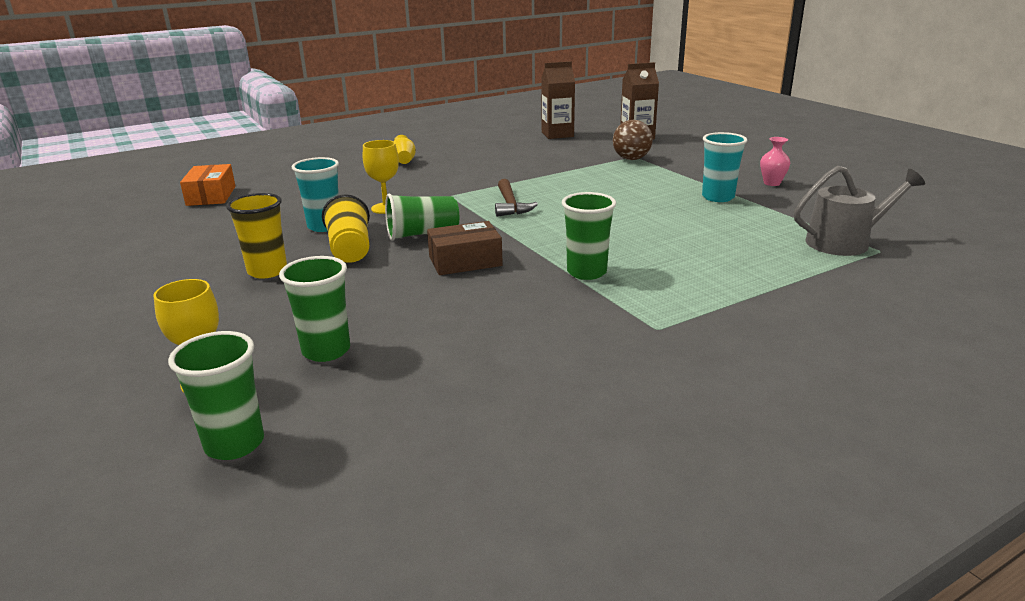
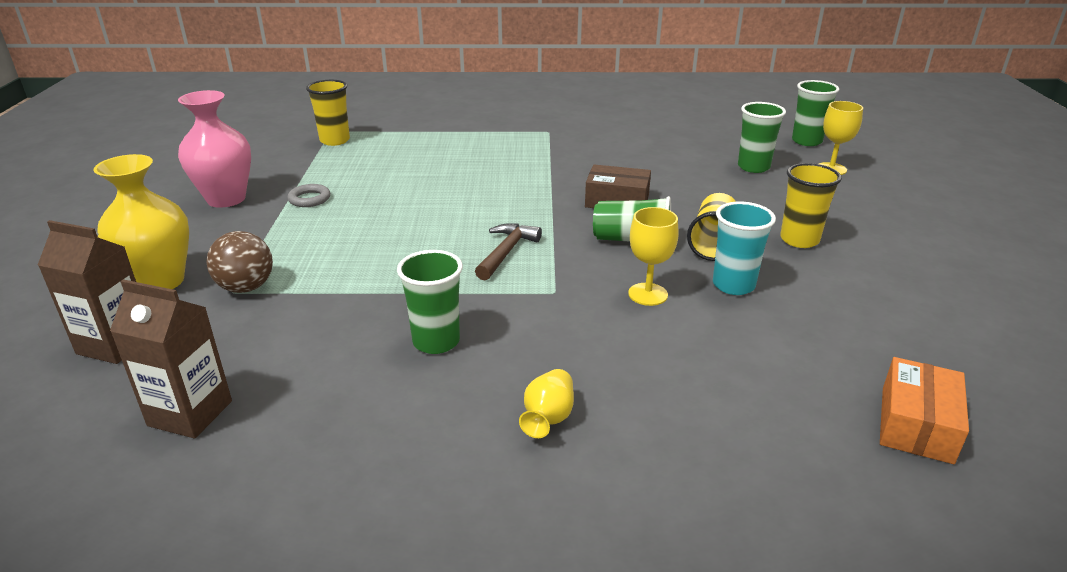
camera: 150 degrees left, 5 degrees up
(586, 272) = (538, 168): green cup -> green cup (436, 341)
(680, 151) = (160, 281): none -> yellow vase
(718, 197) = (309, 199): turquoise cup -> grey ring
(772, 183) = (226, 199): pink vase -> pink vase, size x2.04
(844, 242) = (335, 140): grey watering can -> yellow cup

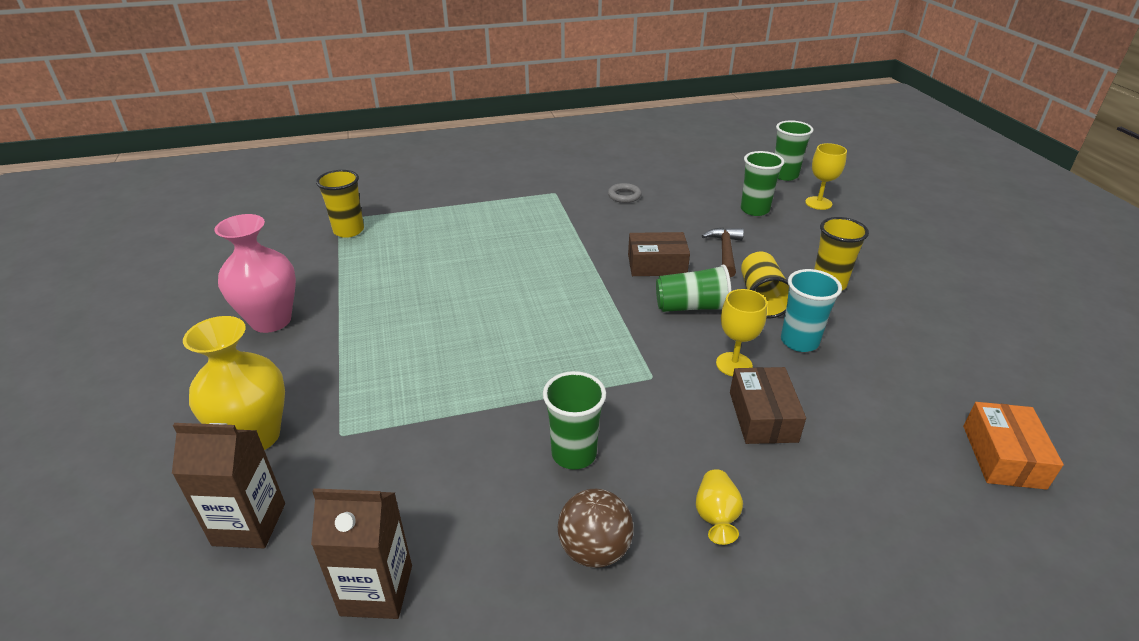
camera: 15 degrees left, 5 degrees up
(246, 287) = (352, 427): brown ball -> brown ball (594, 549)
(309, 199) = (361, 307): grey ring -> grey ring (624, 196)
(506, 252) = (586, 339): brown hammer -> brown hammer (725, 252)
(652, 343) = (762, 416): none -> brown box

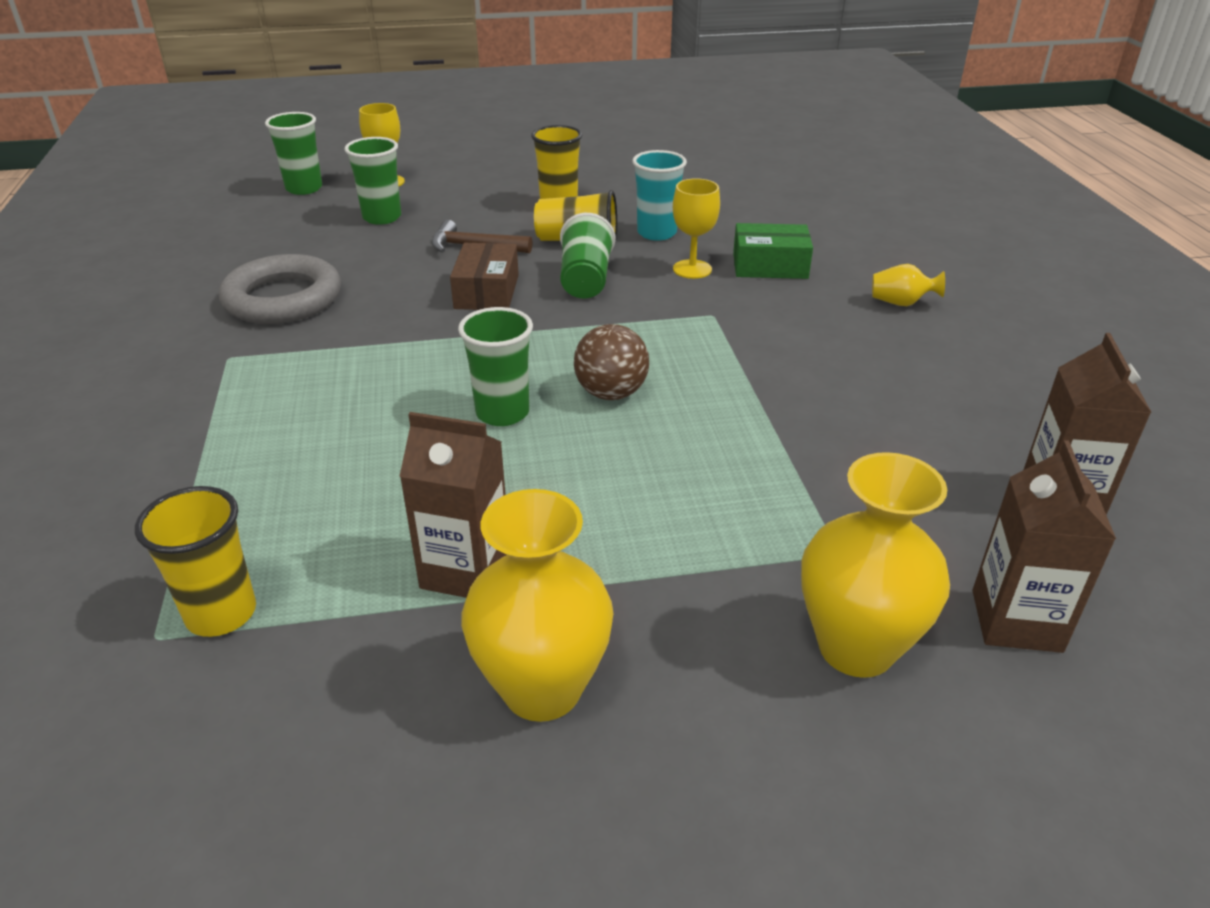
camera: 85 degrees left, 0 degrees up
(271, 320) = (542, 689): pink vase -> yellow vase
(360, 289) = (465, 570): none -> brown carton
(574, 454) = (839, 369): green cup -> green cup (502, 413)
(594, 549) = (959, 365): brown ball -> brown ball (611, 393)
(624, 196) = (283, 299): grey ring -> grey ring, size x2.18
(762, 416) = (770, 266): brown box -> green box
(1003, 456) = (805, 185): orange box -> none

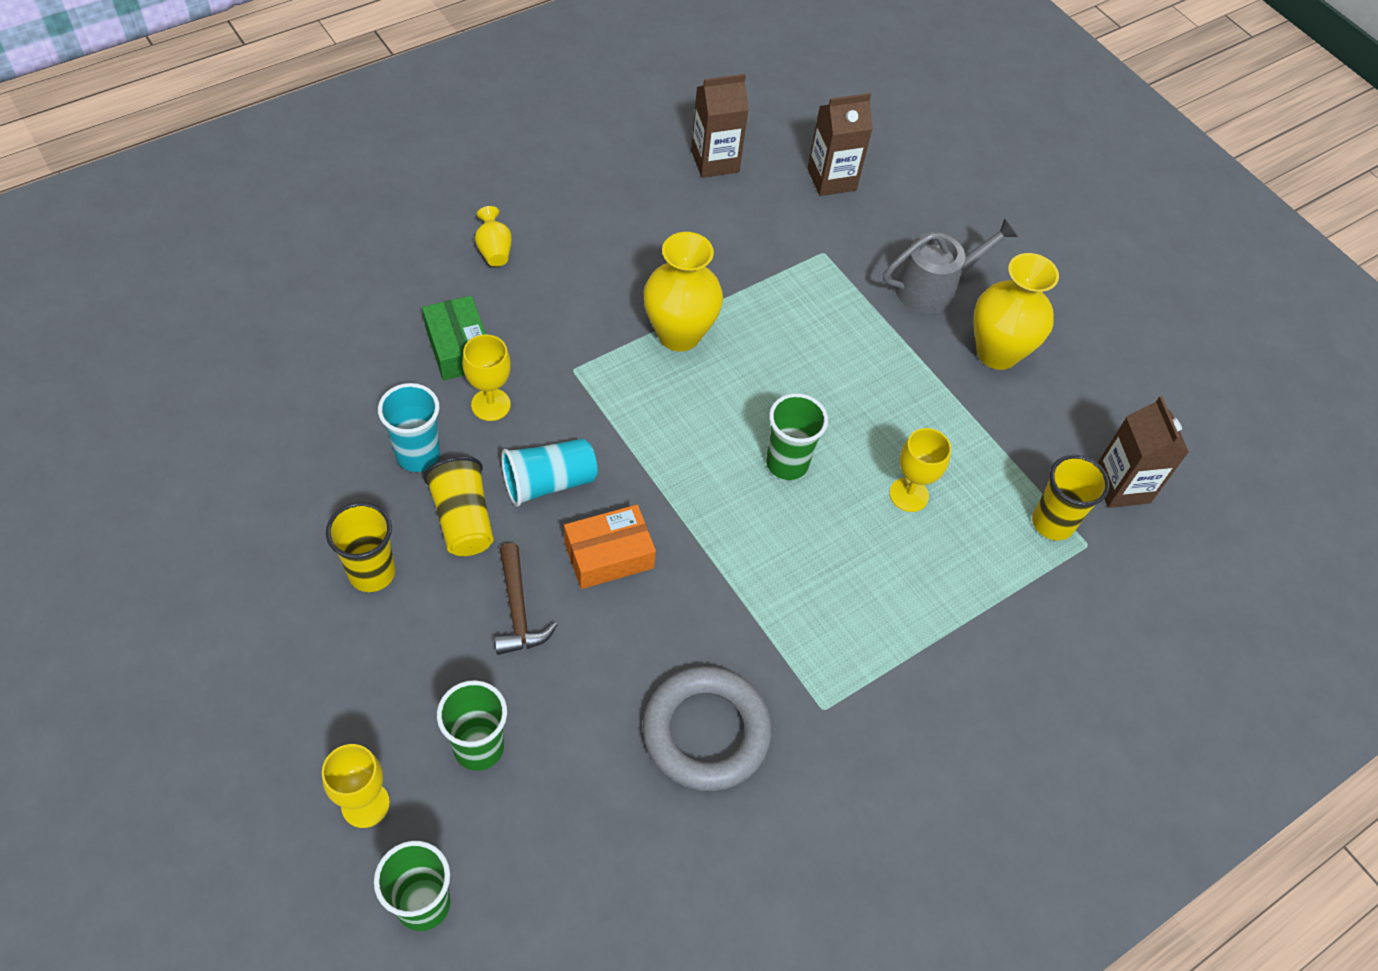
camera: 120 degrees left, 20 degrees up
(385, 491) = (909, 495): none -> yellow goblet
(465, 570) = (945, 418): brown carton -> brown carton (1121, 486)
(487, 292) = (609, 555): brown box -> orange box
(585, 280) = (549, 482): green cup -> turquoise cup
(611, 393) = (725, 404): brown ball -> none
(720, 661) = (933, 287): none -> grey watering can
(856, 647) = (889, 237): yellow vase -> yellow vase (679, 334)

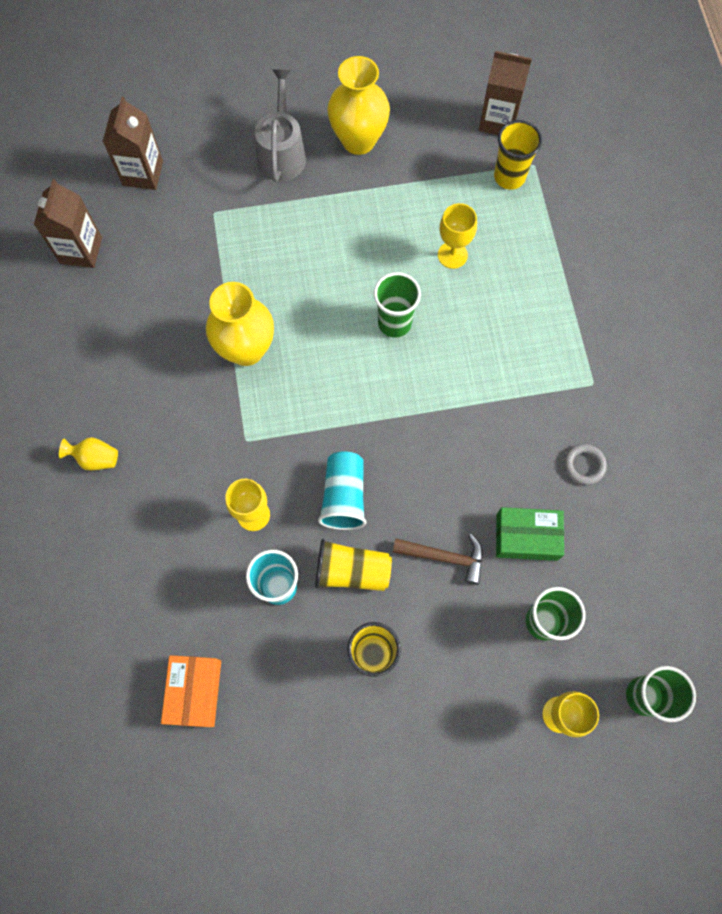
camera: 60 degrees left, 15 degrees up
(459, 348) = (186, 521): green box -> green box (526, 537)
(609, 555) = (423, 476): orange box -> orange box (194, 691)
(706, 732) = (584, 465): grey ring -> grey ring, size x0.46

